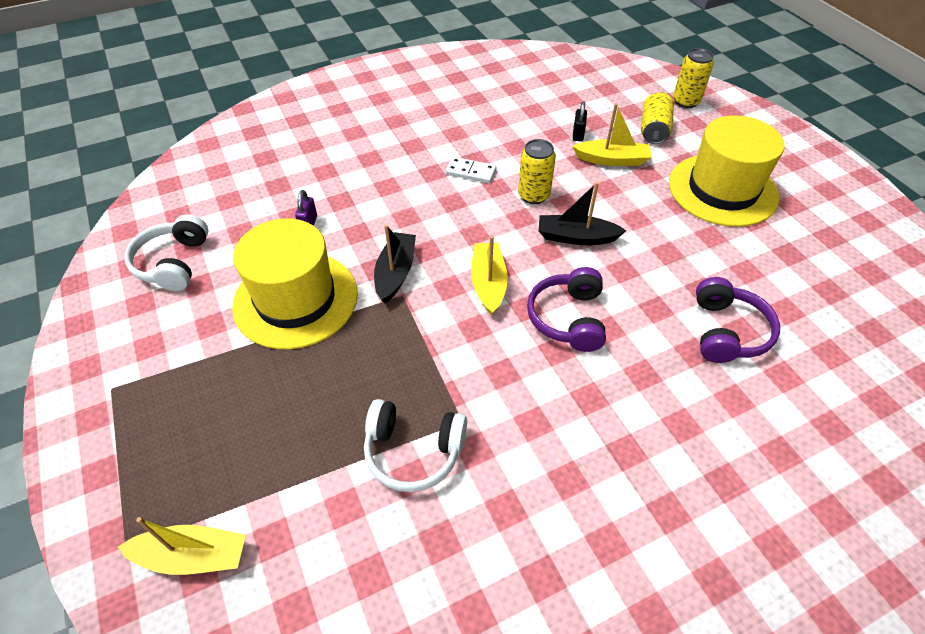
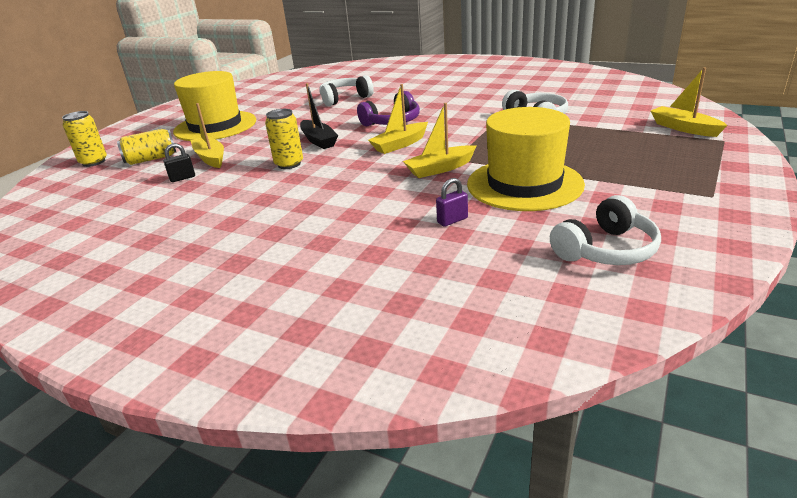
camera: 125 degrees left, 20 degrees down
(395, 273) = (440, 169): black boat -> yellow boat
(471, 172) = (286, 193): white domino -> none
(727, 331) = (345, 99): purple headphones -> white headphones

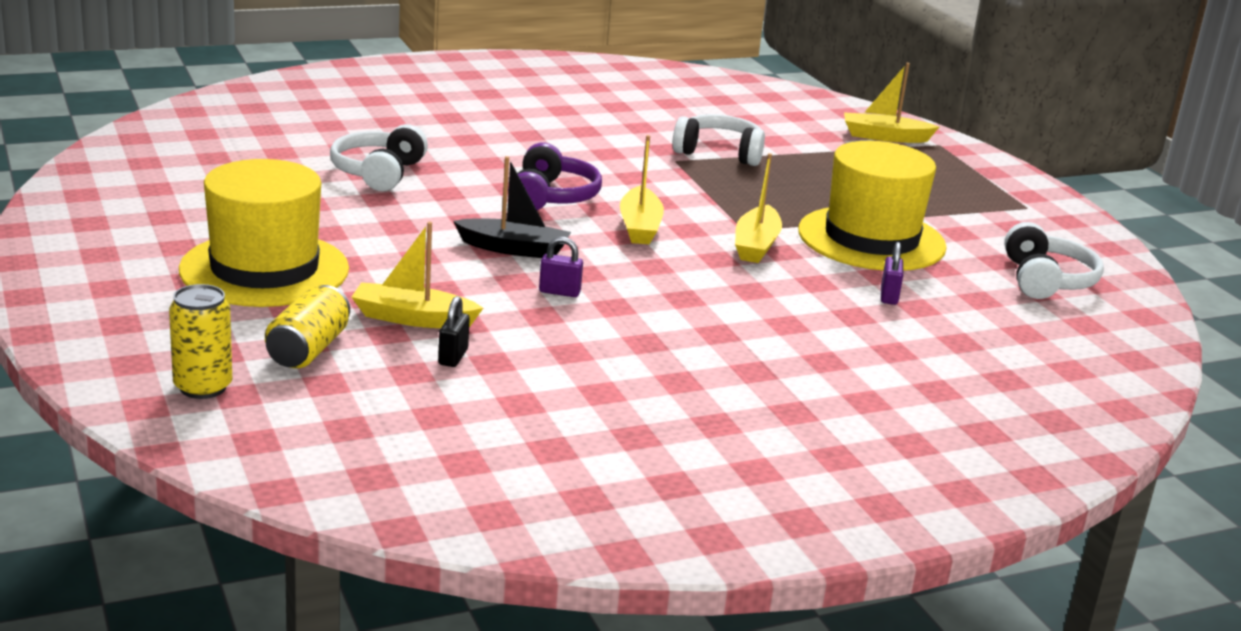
camera: 55 degrees left, 5 degrees down
(289, 164) = (559, 292): yellow can -> purple padlock

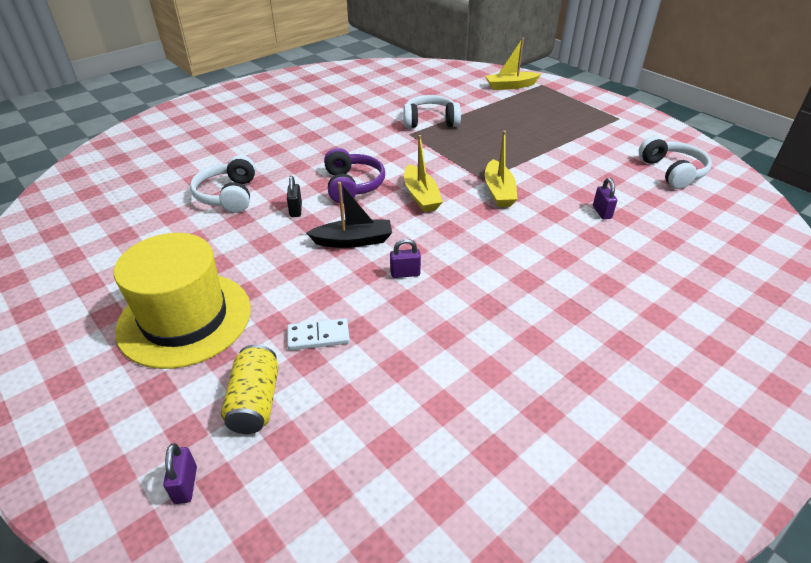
camera: 15 degrees left, 15 degrees up
(203, 387) = (185, 485): yellow can -> purple padlock
(413, 318) = (318, 336): yellow boat -> white domino
(453, 357) = (368, 370): black padlock -> black padlock (295, 210)
(871, 239) = (558, 166): yellow hat -> none

